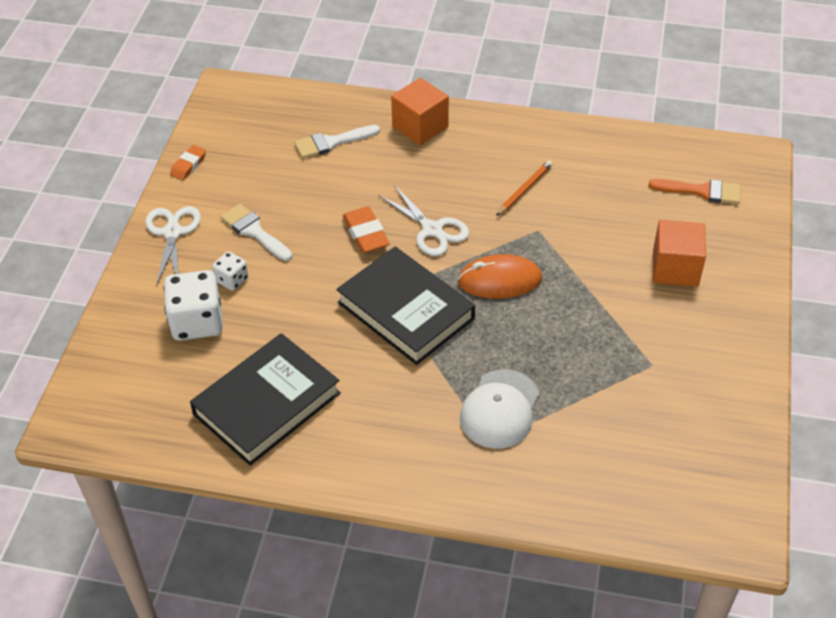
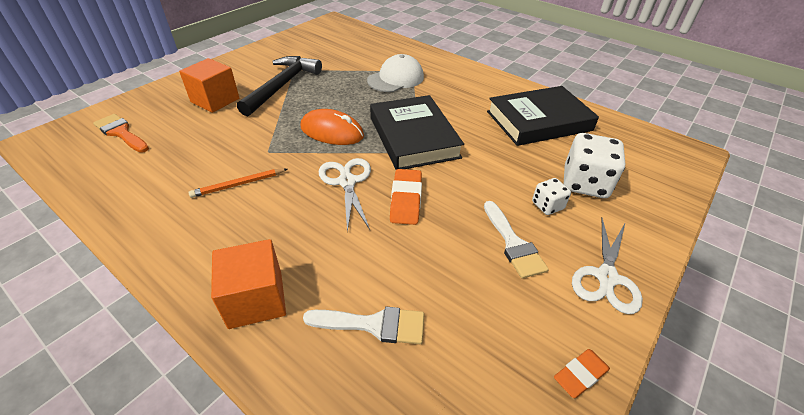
camera: 155 degrees left, 5 degrees down
(630, 326) = (282, 86): none -> black hammer

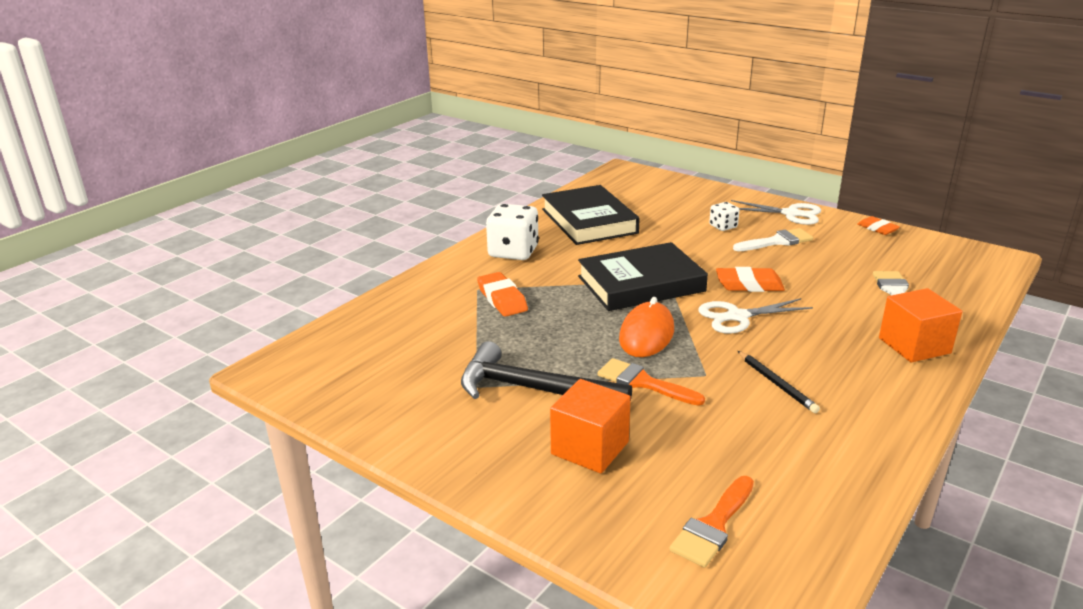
camera: 90 degrees left, 15 degrees down
(238, 184) = (776, 384): orange pencil -> black pencil
(270, 124) = (643, 382): none -> orange brush
(396, 78) = (502, 299): white cap -> orange eraser
(585, 183) = (685, 210): white dice -> white dice (513, 252)

